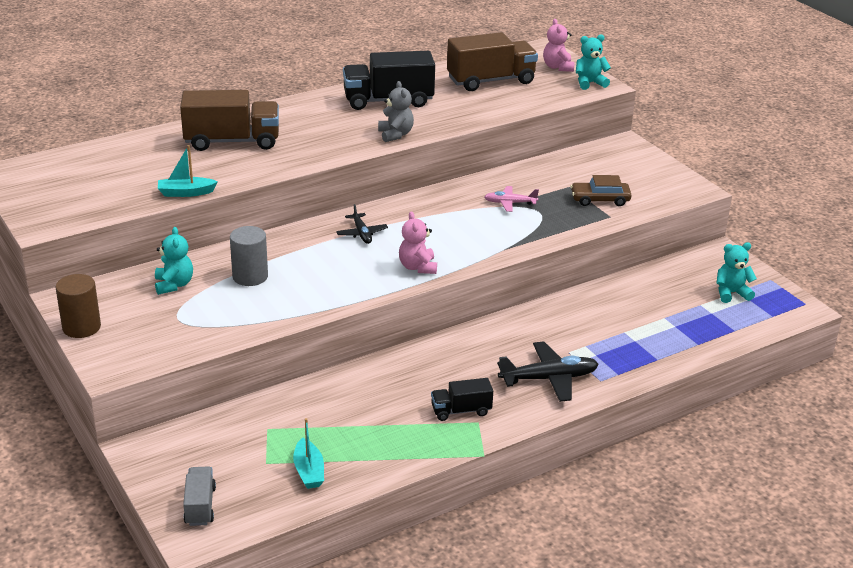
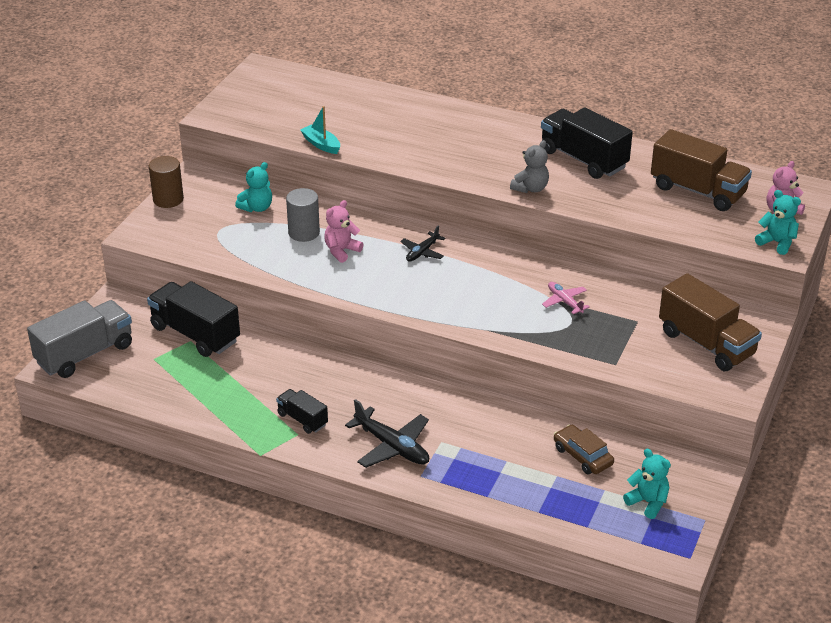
camera: 55 degrees right, 5 degrees up
(200, 506) = (85, 354): grey truck -> grey truck, size x1.88
(232, 141) = (418, 126): brown truck -> brown truck (706, 343)
(262, 421) = (195, 334): none -> black truck
(309, 471) = (162, 381): turquoise boat -> none
(418, 267) = (407, 300): pink teddy bear -> pink teddy bear (341, 251)
(600, 199) = (637, 347): brown car -> brown car (582, 456)

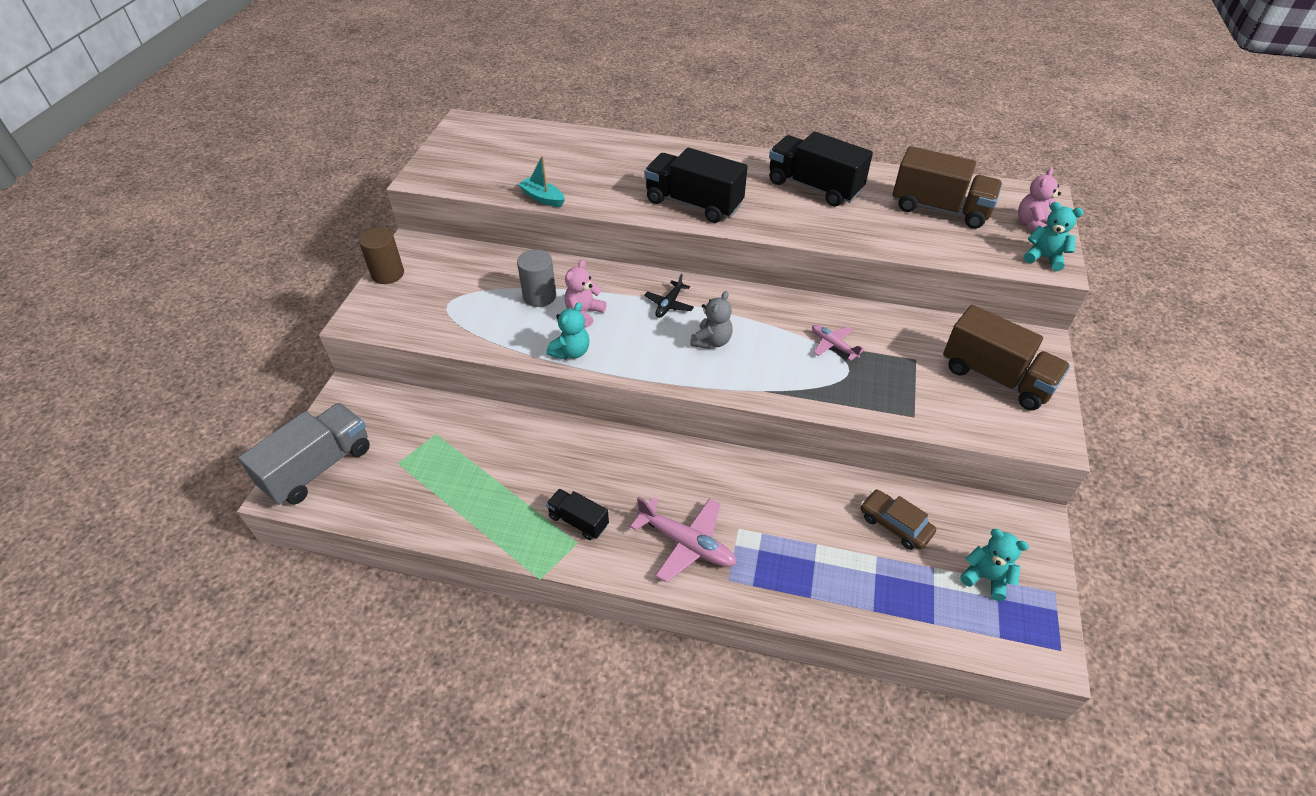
camera: 10 degrees left, 10 degrees up
(195, 334) = (440, 425): black truck -> black truck (693, 204)
(256, 208) = (484, 273): turquoise teddy bear -> turquoise teddy bear (571, 352)
(392, 446) = (686, 543): black plane -> pink plane
(530, 188) = (773, 224): grey teddy bear -> grey teddy bear (711, 341)

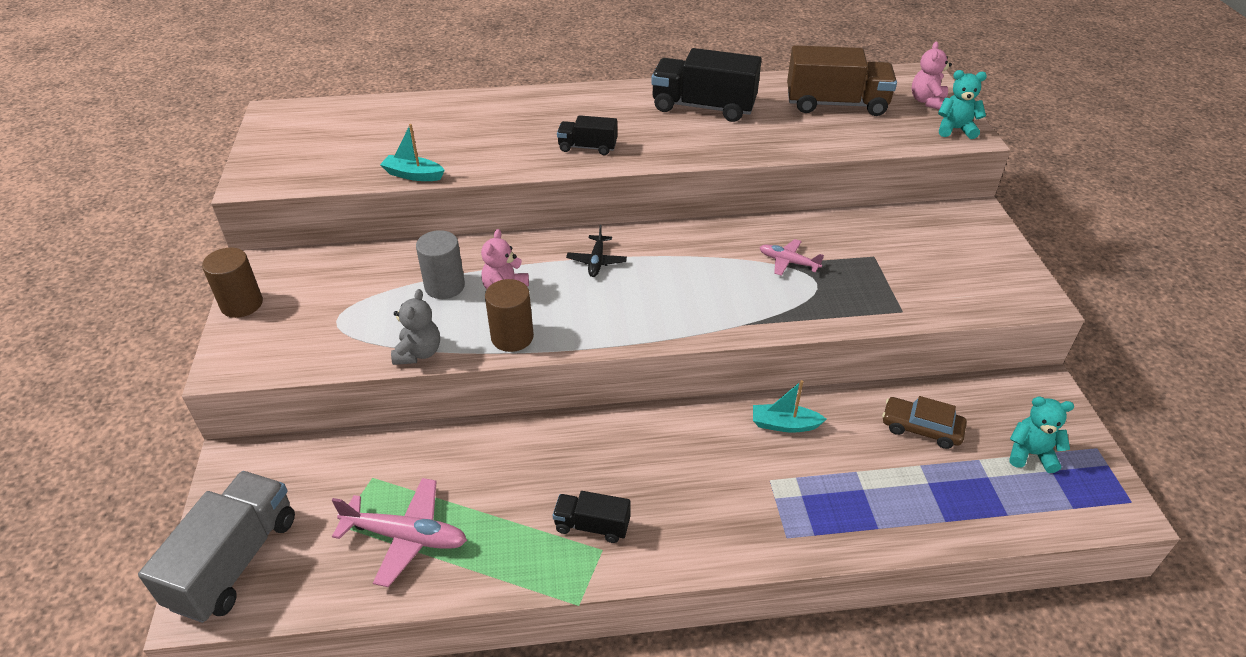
camera: 20 degrees left, 5 degrees down
(571, 352) = (512, 337): turquoise teddy bear -> brown cylinder
(686, 543) = (723, 513): pink plane -> pink plane (406, 536)
(693, 204) = (587, 147): black truck -> black truck, size x0.53
(711, 341) = (662, 288): grey teddy bear -> grey teddy bear (418, 353)
(774, 486) = (784, 424): none -> turquoise boat
(996, 377) = (956, 255): brown truck -> none

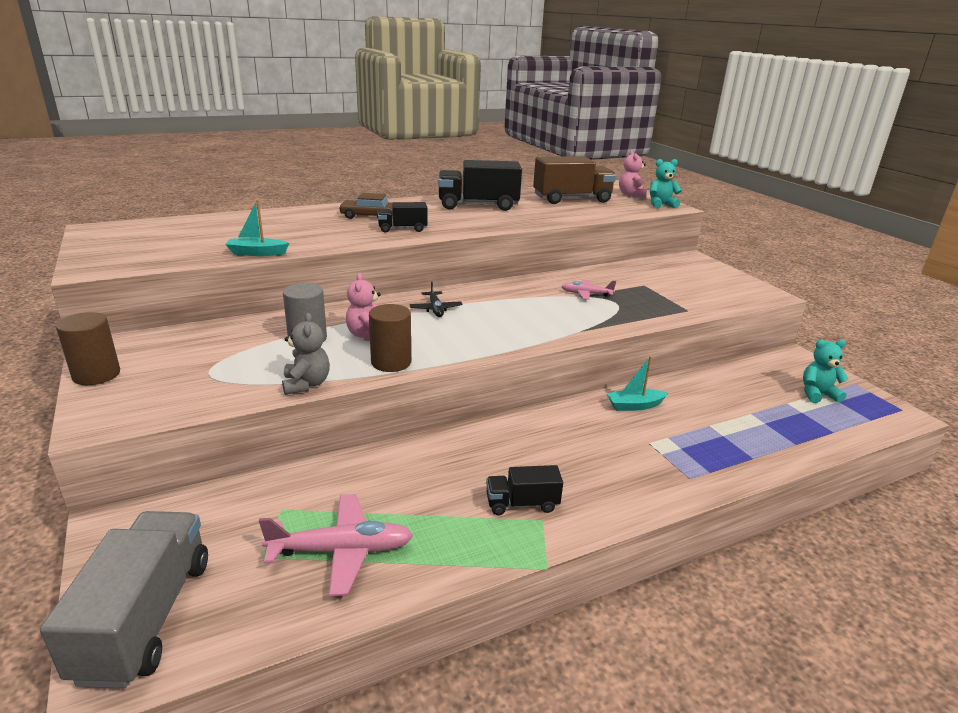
camera: 20 degrees left, 15 degrees down
(921, 428) = (734, 392): brown car -> brown car (368, 216)

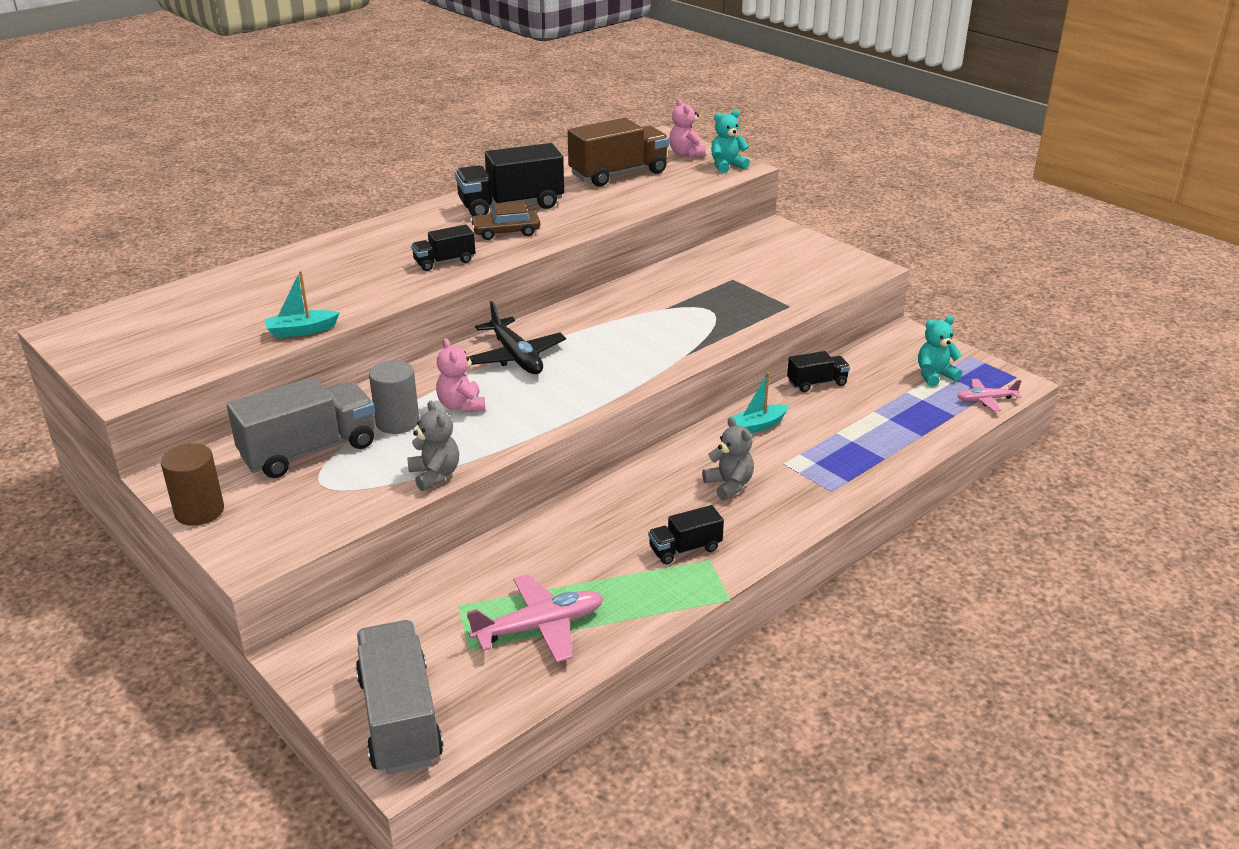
camera: 15 degrees left, 5 degrees up
(222, 346) = (309, 451): none -> grey truck
(368, 216) = (388, 248): brown car -> brown car (506, 232)
(391, 362) = (507, 433): brown cylinder -> none
(435, 309) = (516, 357): black plane -> black plane, size x1.69
(586, 294) = (673, 304): pink plane -> pink plane (986, 400)
(589, 452) = (729, 485): none -> grey teddy bear
(701, 381) = (817, 383): none -> black truck

